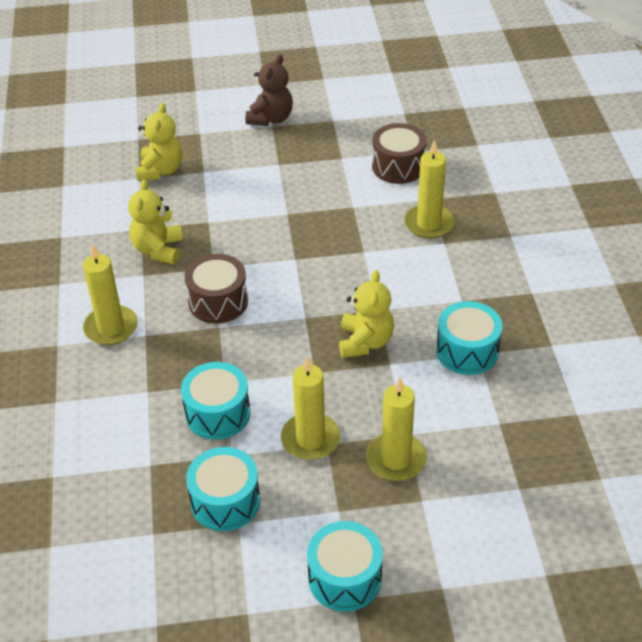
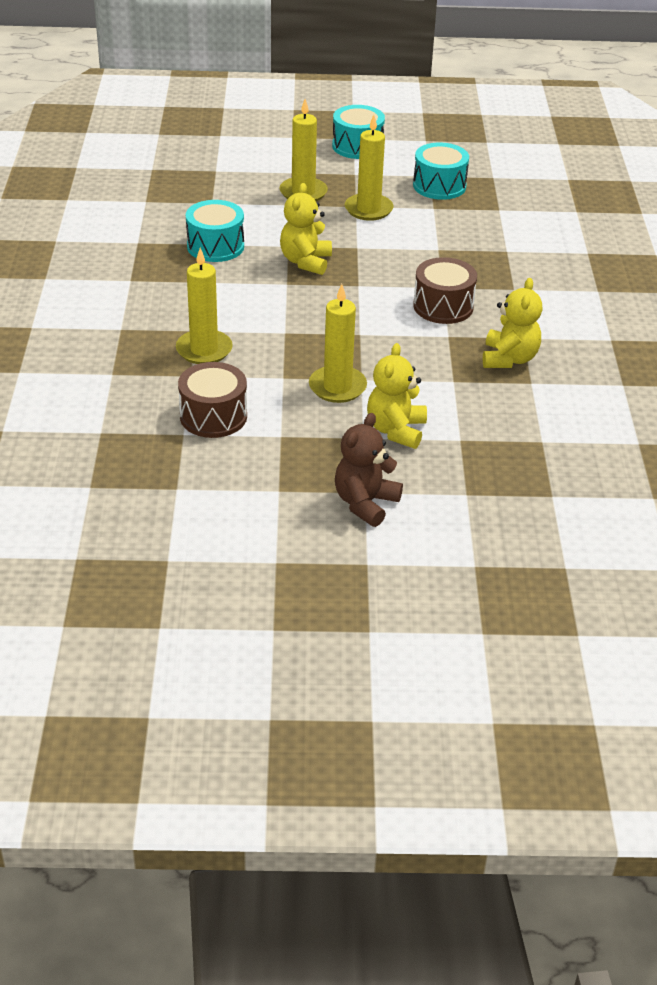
camera: 175 degrees left, 5 degrees down
(111, 328) = (548, 297): yellow candle -> yellow candle (337, 387)
(160, 170) = (515, 447): yellow teddy bear -> yellow teddy bear (396, 430)
(217, 413) = (444, 231): turquoise drum -> none

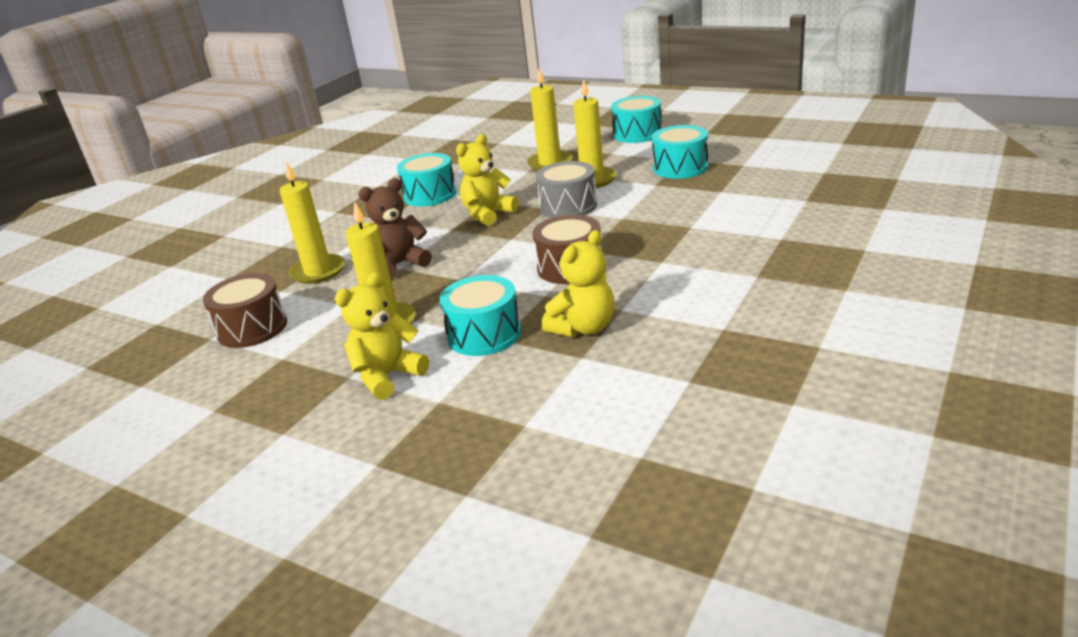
camera: 35 degrees right, 10 degrees down
(365, 503) = (268, 445): brown teddy bear -> brown teddy bear (399, 264)
(376, 243) = (568, 206): none -> grey drum
(435, 380) = (484, 334): none -> turquoise drum

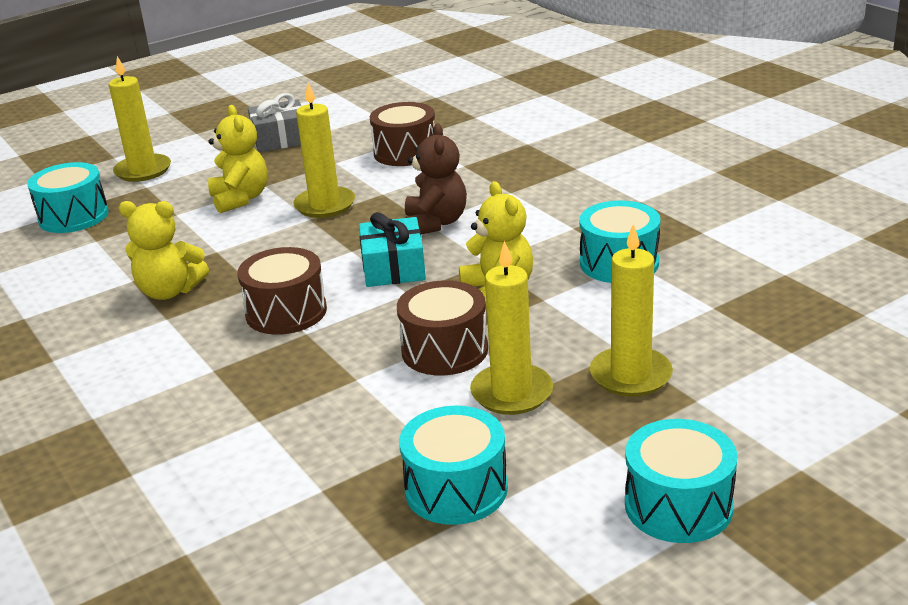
camera: 115 degrees right, 0 degrees up
(214, 424) = (281, 139): none -> grey gift
(318, 272) = (480, 183): yellow candle -> yellow candle (143, 171)
(479, 255) = (393, 267): none -> turquoise gift
(484, 334) = (235, 245): turquoise drum -> turquoise drum (73, 216)
(568, 206) = (444, 350): grey drum -> brown drum
(583, 328) = (169, 291): yellow teddy bear -> yellow teddy bear turned 60 degrees counterclockwise

